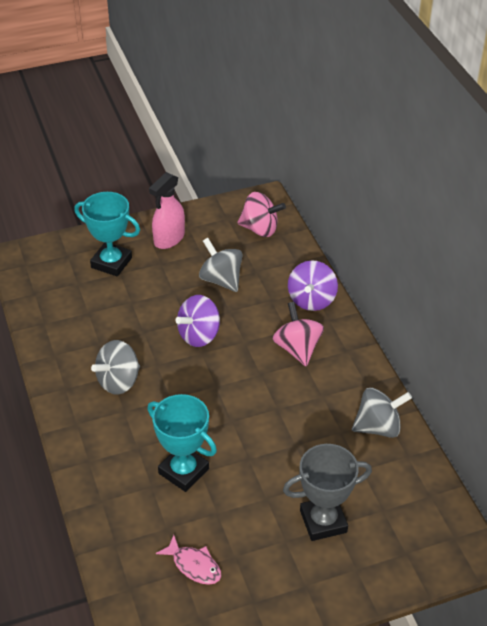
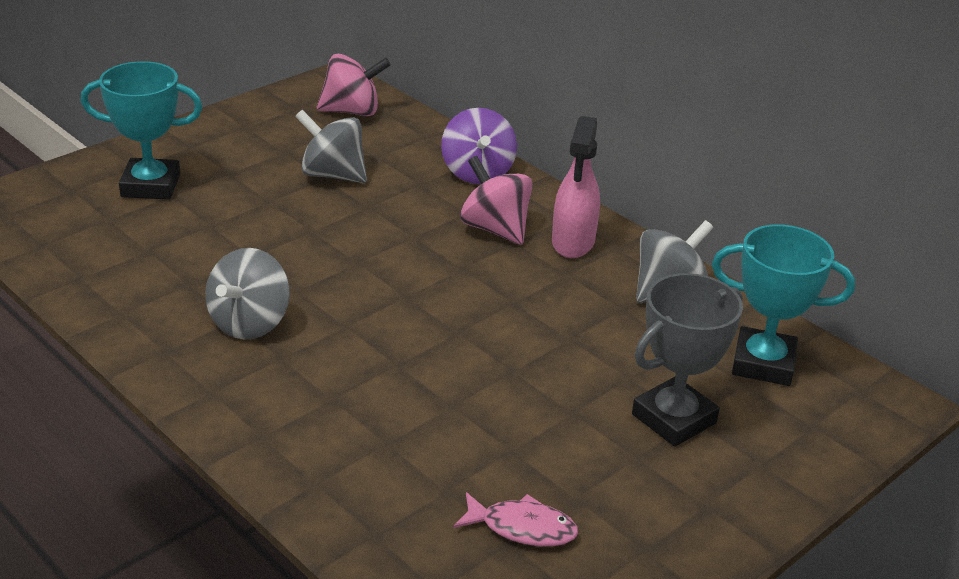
camera: 25 degrees left, 10 degrees down
(169, 239) = (224, 144): pink spray bottle -> pink spray bottle (573, 242)
(183, 471) = (425, 410): turquoise trophy -> turquoise trophy (763, 363)
(199, 335) = (341, 242): purple spinning top -> none

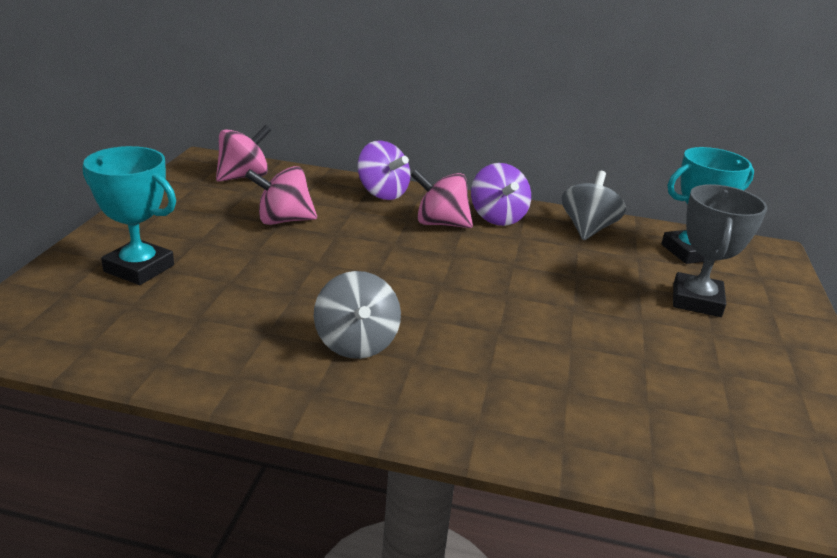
camera: 35 degrees left, 5 degrees down
(150, 185) = (139, 268): turquoise trophy -> turquoise trophy turned 60 degrees clockwise
(333, 175) = (283, 220): grey spinning top -> pink spinning top
(522, 528) = (724, 408): pink fish -> none
(573, 242) = (497, 217): pink spray bottle -> purple spinning top

